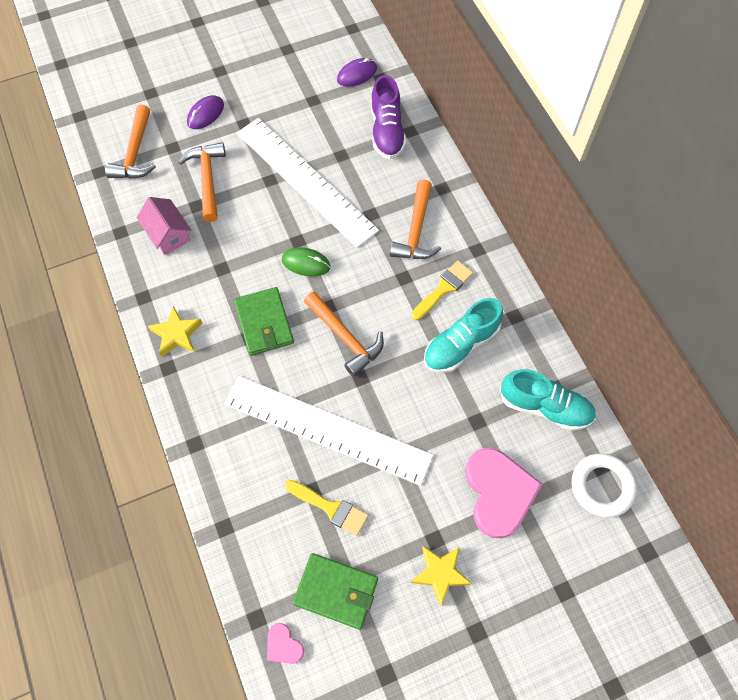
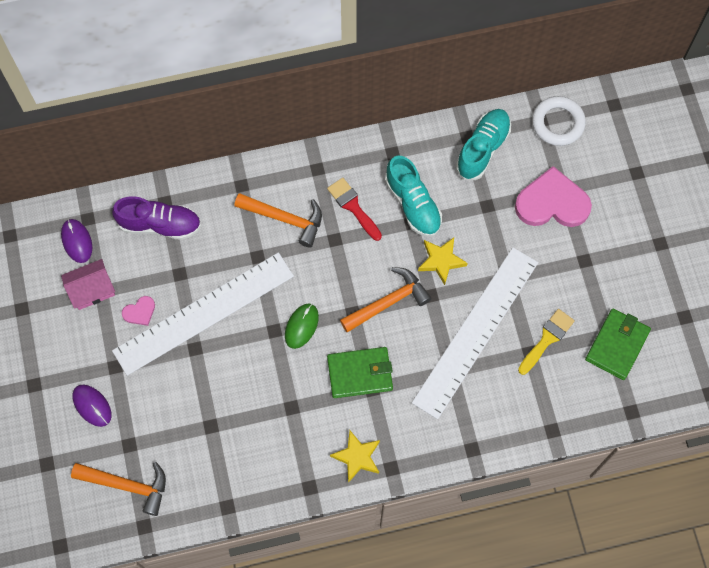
camera: 80 degrees left, 5 degrees up
(168, 234) = (240, 457): pink house -> pink house (92, 290)
(207, 179) = (180, 411): orange hammer -> none
(283, 645) = (655, 392): pink heart -> pink heart (140, 312)
(440, 573) = (612, 261): yellow star -> yellow star (441, 261)
(443, 288) = (353, 207): yellow brush -> red brush

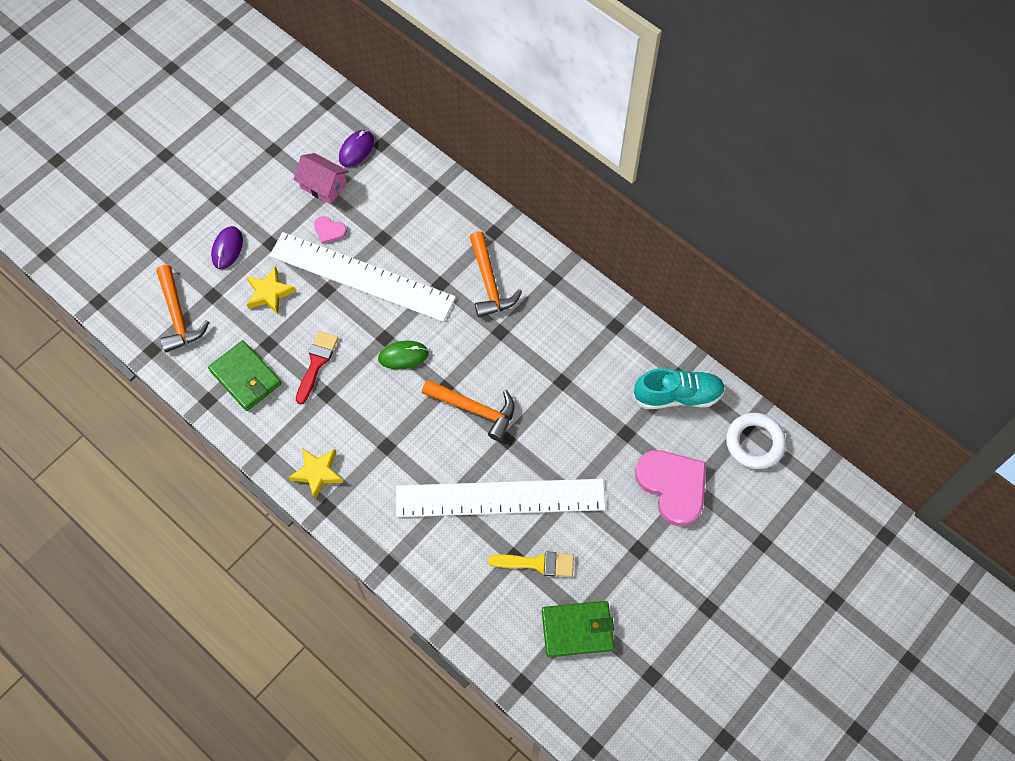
camera: 55 degrees right, 5 degrees down
(160, 224) = (414, 196): purple shoe -> none
(353, 207) = (541, 327): red brush -> red brush (316, 363)
(360, 373) = (394, 428): green wallet -> green wallet (245, 377)
(413, 204) = (580, 372): turquoise shoe -> none
(441, 261) = (545, 428): yellow star -> yellow star (269, 293)

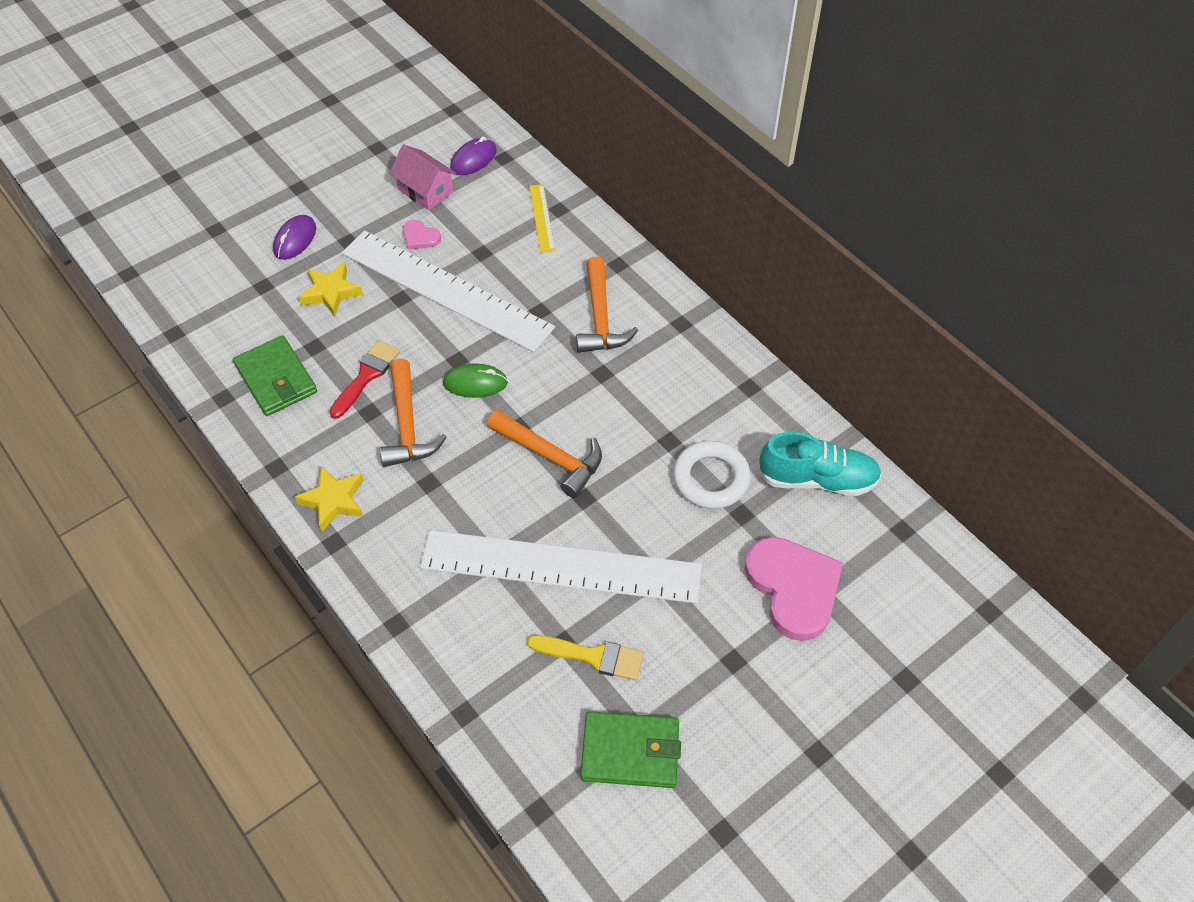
camera: 10 degrees right, 10 degrees down
(178, 316) = (216, 302): orange hammer -> orange hammer (407, 425)
(424, 198) = (541, 218): none -> yellow ruler
(754, 443) = (912, 551): white ring -> white ring (711, 478)

